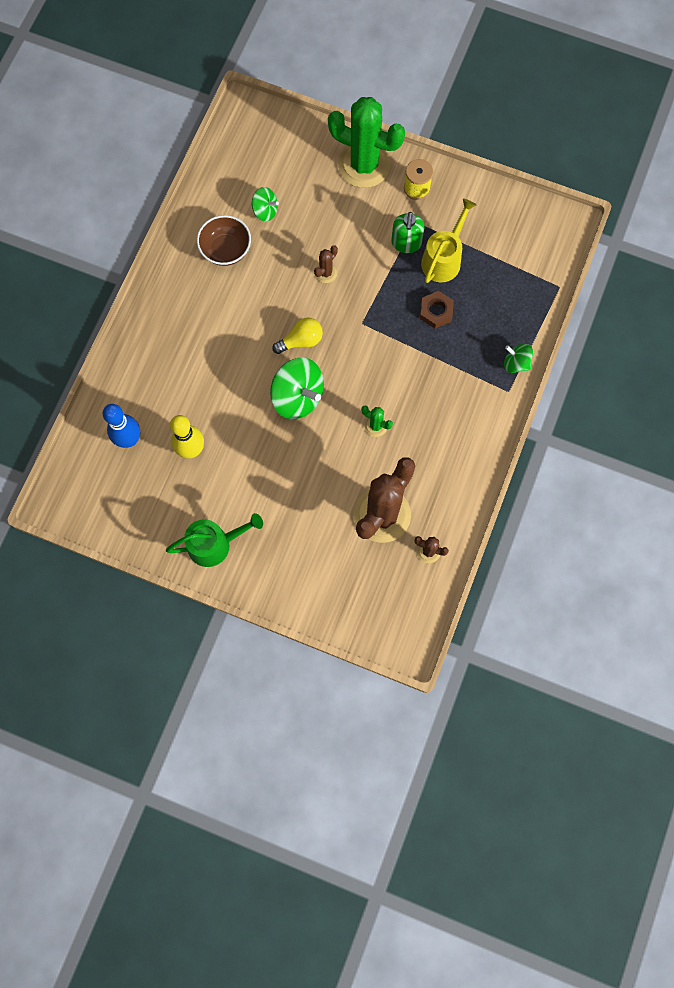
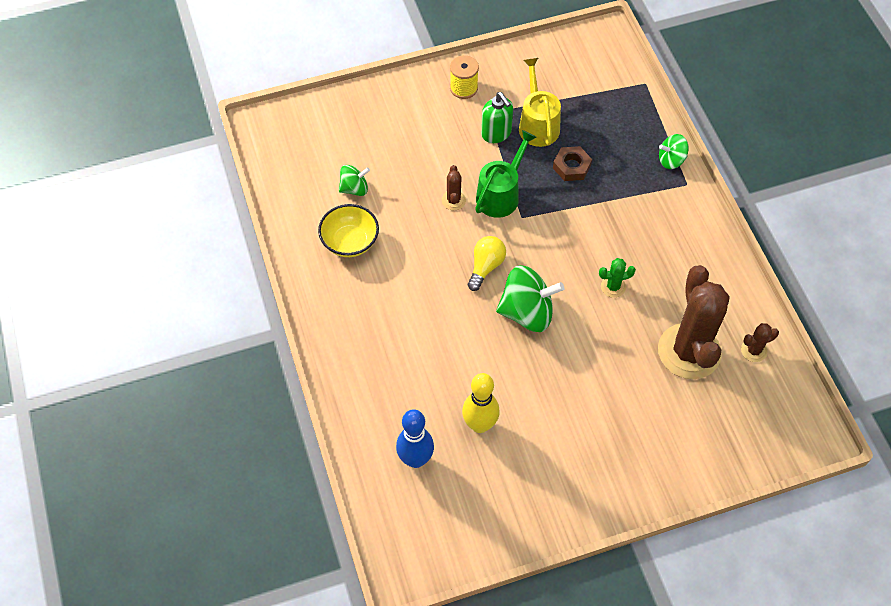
camera: 40 degrees left, 15 degrees down
(214, 544) = (578, 487): green watering can -> green watering can (501, 195)
(226, 250) = (350, 242): brown bowl -> yellow bowl
(364, 165) = (403, 99): green cactus -> none

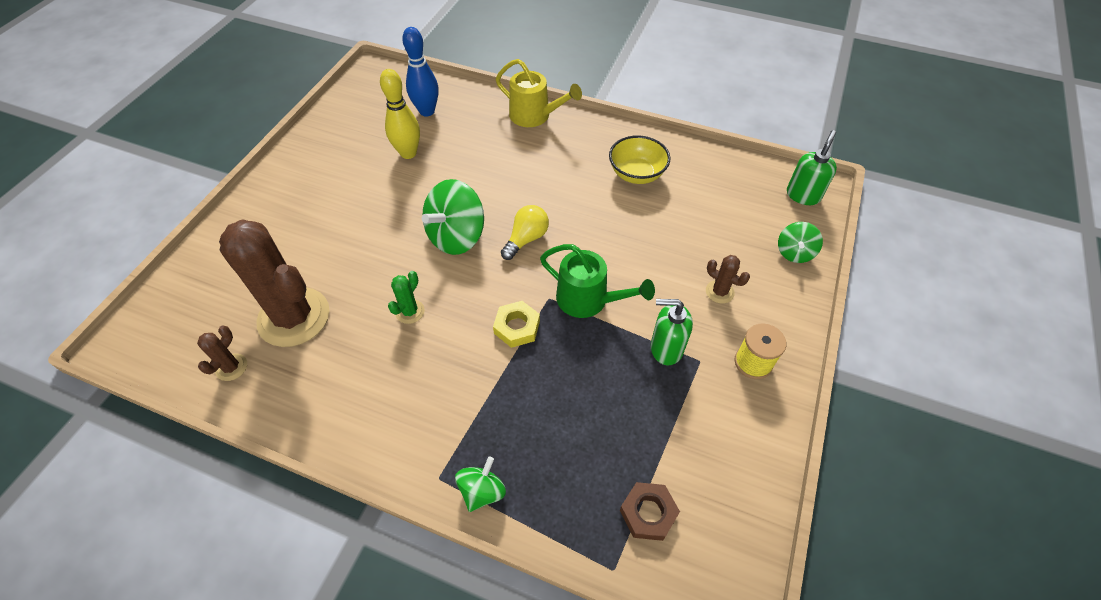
camera: 130 degrees right, 5 degrees down
(279, 129) = (803, 195): none -> green soap dispenser
(354, 188) = (690, 206): green spinning top -> green spinning top (794, 252)
(453, 200) = (615, 262): brown cactus -> brown cactus (719, 292)
(485, 267) = (526, 239): yellow light bulb -> yellow light bulb turned 120 degrees counterclockwise
(501, 195) = (588, 300): green watering can -> green watering can turned 45 degrees counterclockwise
(537, 124) = (646, 394): yellow watering can -> yellow watering can (534, 116)
(561, 218) = (517, 327): none -> yellow nut
(571, 166) = (565, 383): brown nut -> brown nut (648, 513)

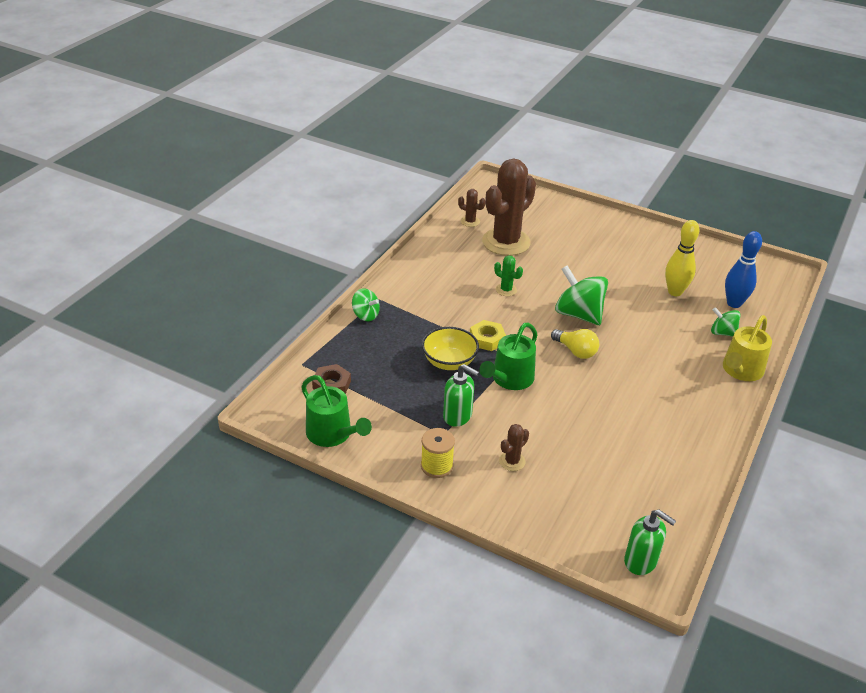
camera: 95 degrees right, 15 degrees down
(636, 174) = (662, 431): yellow bowl -> yellow bowl (449, 362)
(666, 348) = (457, 416): green soap dispenser -> green soap dispenser turned 105 degrees clockwise
(743, 492) = (332, 434): none -> green watering can
(794, 252) = (557, 529): green spinning top -> green spinning top (722, 333)

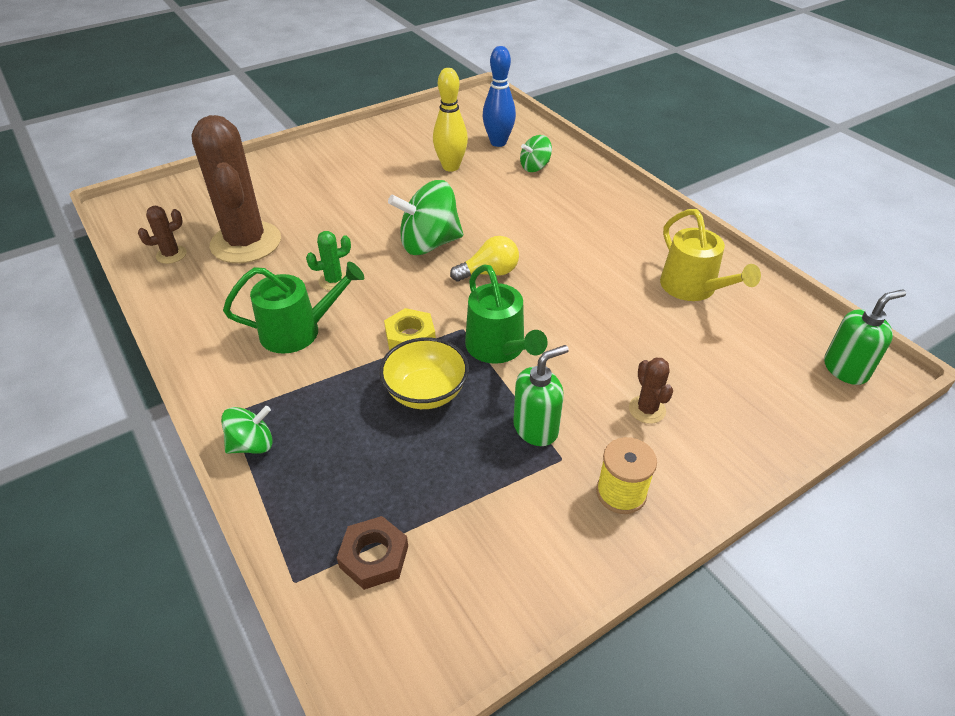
camera: 60 degrees left, 5 degrees up
(332, 434) = (488, 603): green watering can -> green watering can (298, 331)
(741, 370) = (596, 181): yellow watering can -> yellow watering can (692, 288)

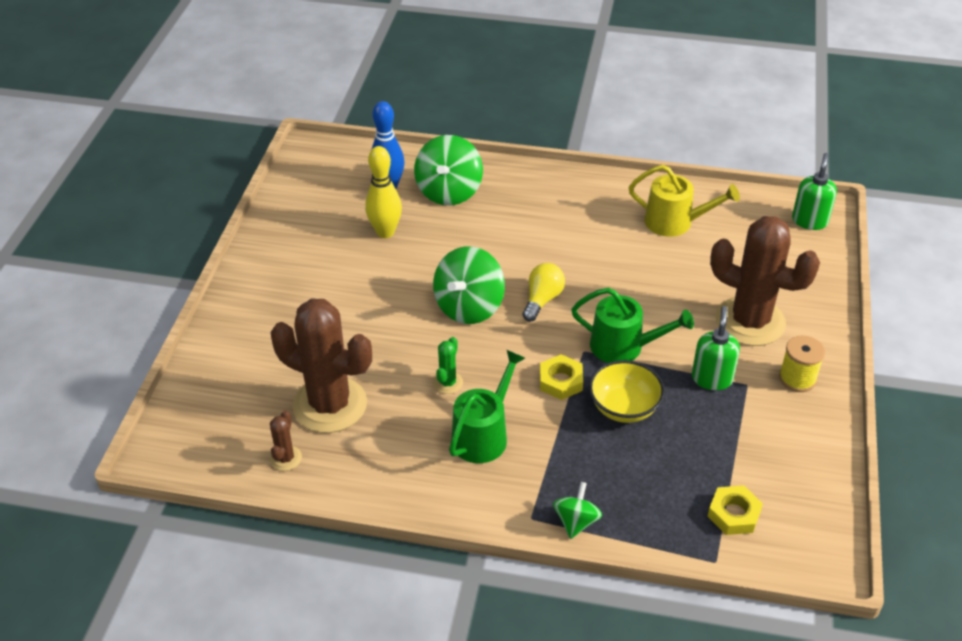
camera: 45 degrees left, 0 degrees up
(374, 556) = (733, 514): brown nut -> yellow nut
(535, 167) = (449, 192): green spinning top -> green spinning top, size x1.80
(647, 409) = (750, 321): brown cactus -> brown cactus, size x2.41

